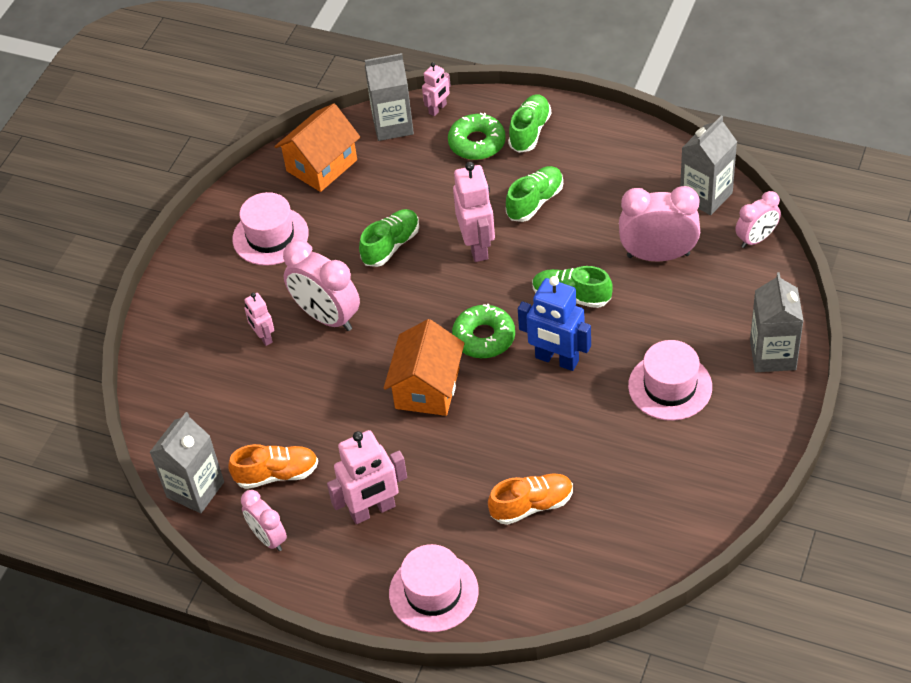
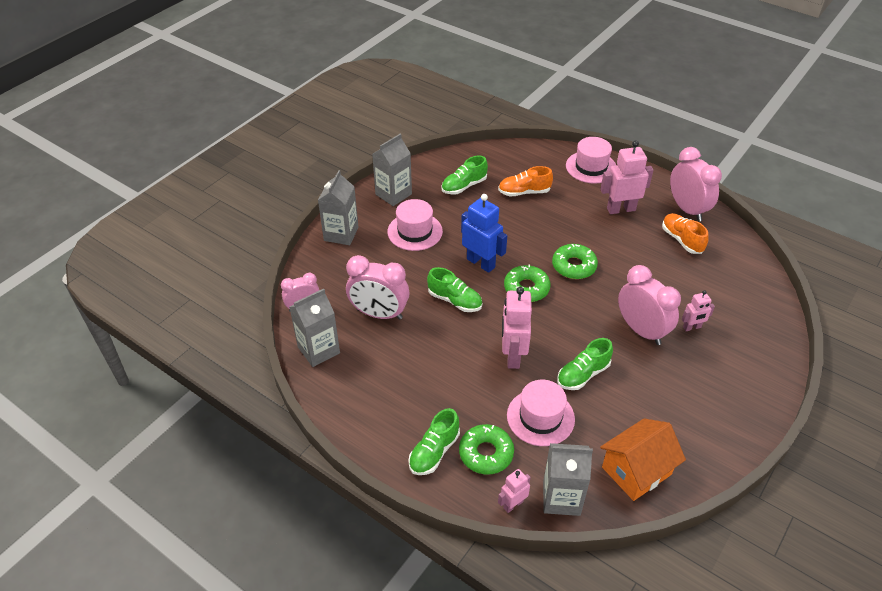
camera: 170 degrees left, 5 degrees down
(195, 489) = (736, 243): grey carton -> grey carton (393, 194)
(263, 337) = (692, 327): pink robot -> pink robot turned 90 degrees clockwise
(268, 538) = (687, 209): pink clock -> pink clock, size x1.64
(270, 236) = (687, 410): pink hat -> pink hat (540, 417)
(277, 474) = (682, 240): orange shoe -> orange shoe turned 60 degrees clockwise
(427, 388) = (574, 266): orange house -> green donut
(535, 202) = (454, 381): green shoe -> green shoe (464, 186)

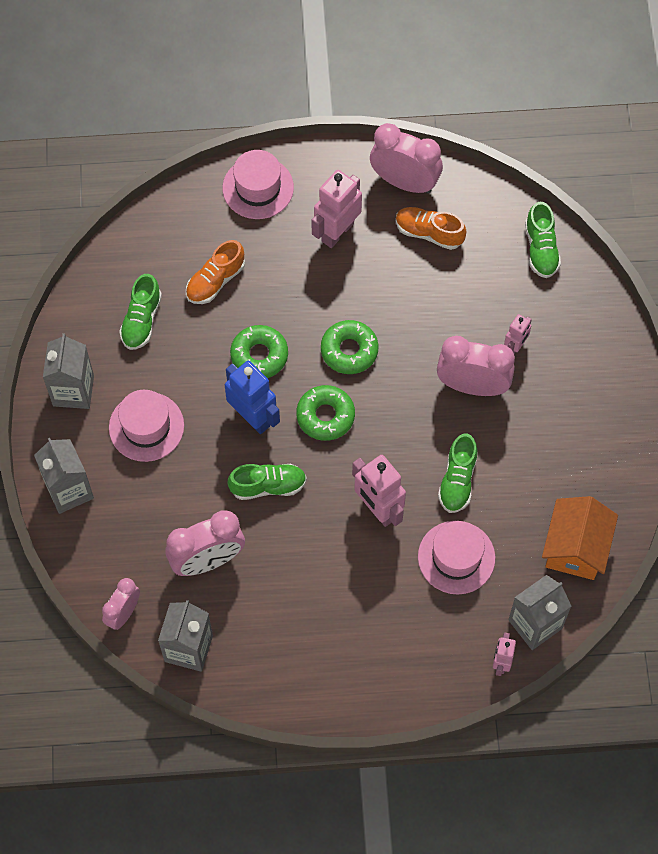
camera: 40 degrees left, 20 degrees up
(434, 452) = (394, 667): green shoe -> green shoe (541, 249)
(481, 263) = (253, 417): blue robot -> blue robot turned 45 degrees clockwise
(486, 453) = (439, 632): green donut -> green donut (259, 355)

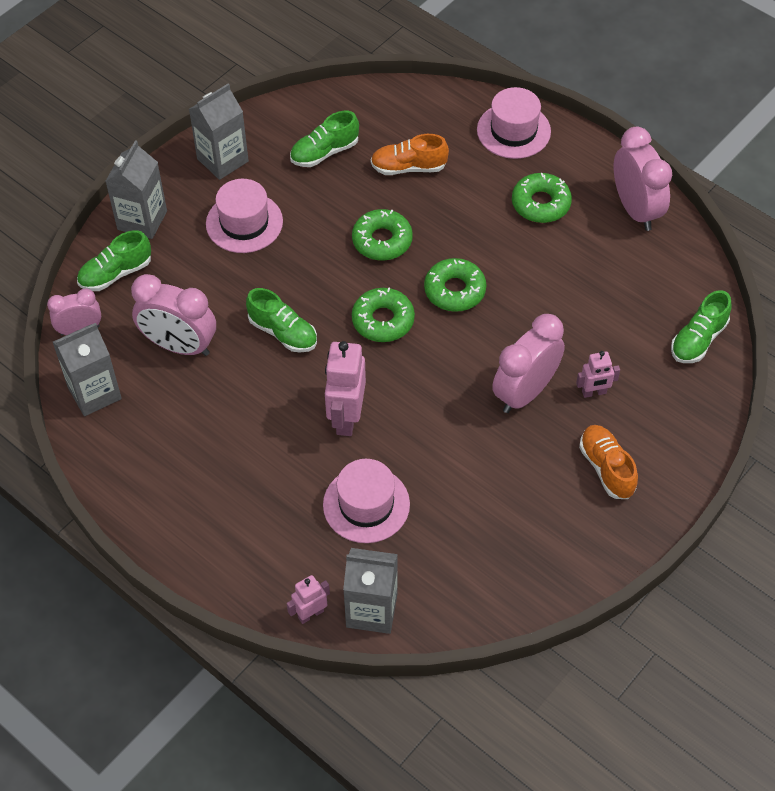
camera: 45 degrees right, 10 degrees down
(253, 417) = (328, 277): blue robot -> none
(337, 232) = (540, 204): pink robot -> green donut
(429, 233) = (615, 258): orange shoe -> orange shoe (606, 468)
(457, 480) = (433, 450): green shoe -> green shoe (116, 273)
(472, 386) = (525, 392): pink clock -> pink clock turned 105 degrees counterclockwise
(575, 548) = (472, 583): orange house -> none

